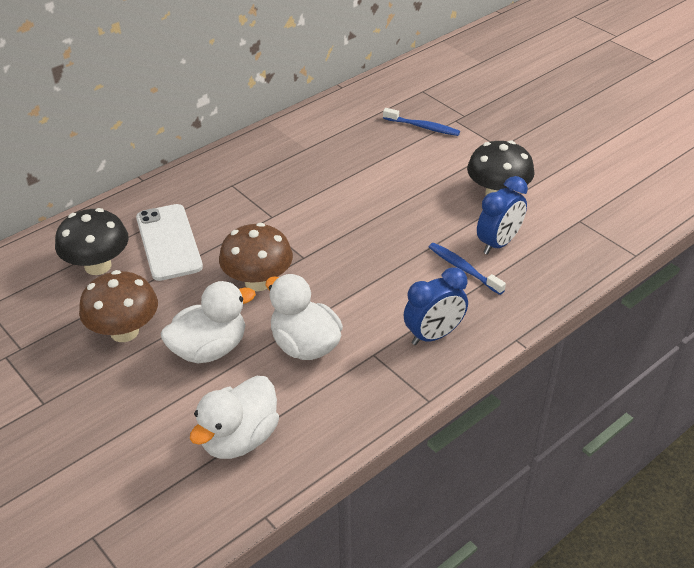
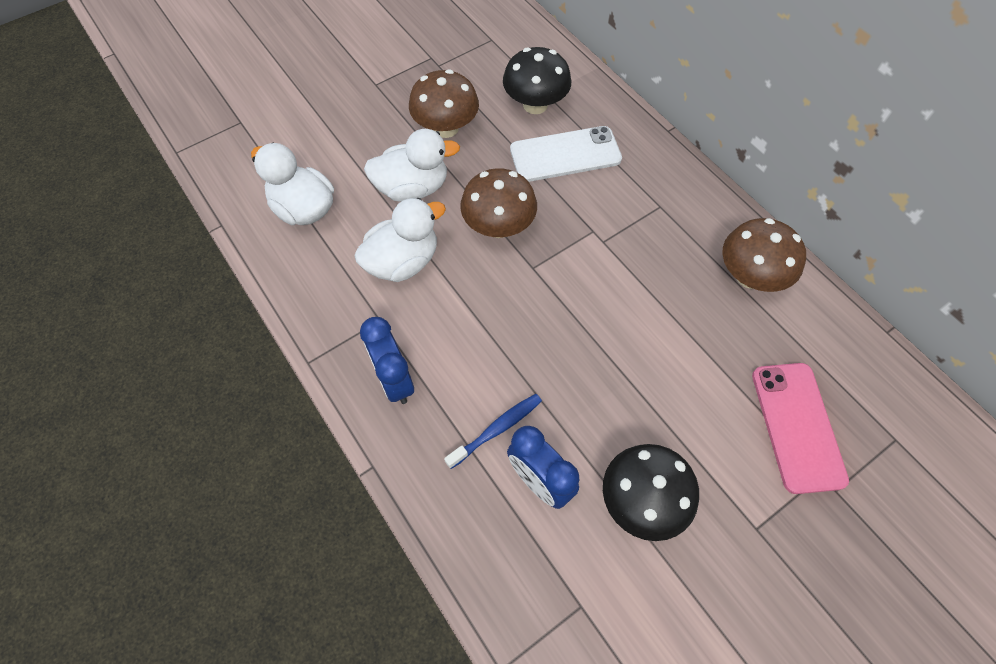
camera: 95 degrees right, 20 degrees up
(209, 349) = (412, 188): white duck -> white duck turned 75 degrees counterclockwise
(301, 141) = (750, 276): none -> brown mushroom
(423, 127) = (797, 426): blue toothbrush -> pink phone

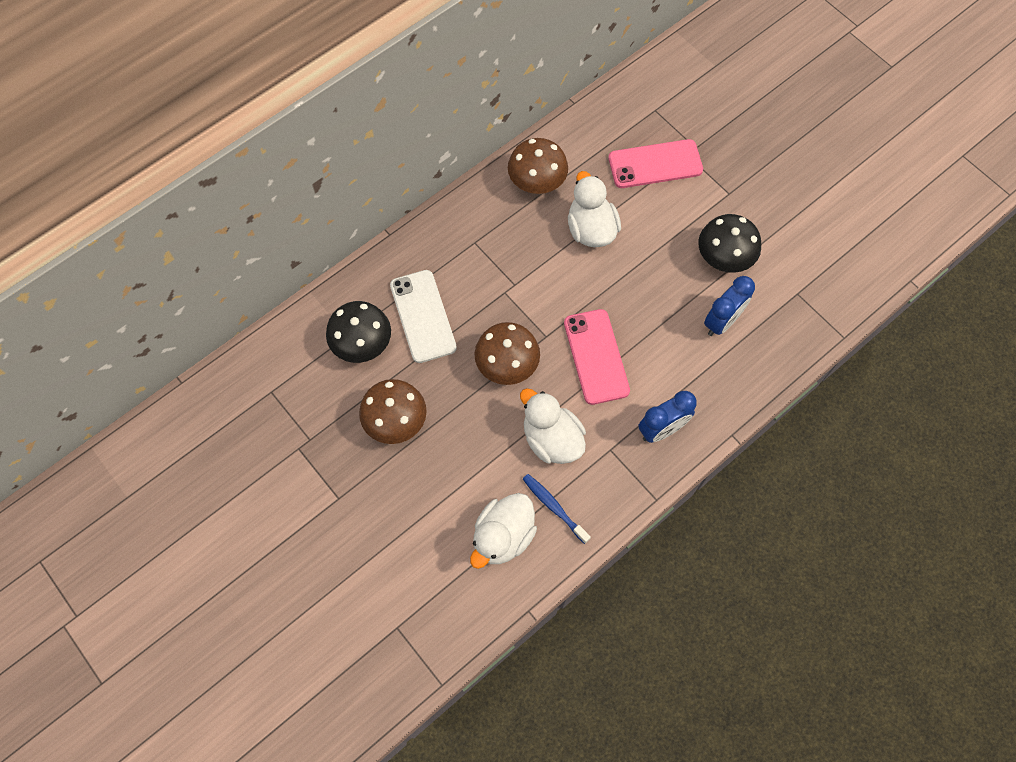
camera: 95 degrees left, 5 degrees up
(412, 188) = (471, 442): white duck -> white duck (591, 229)
(496, 429) = (689, 352): blue toothbrush -> blue toothbrush (554, 507)
(501, 318) = (596, 356): none -> pink phone

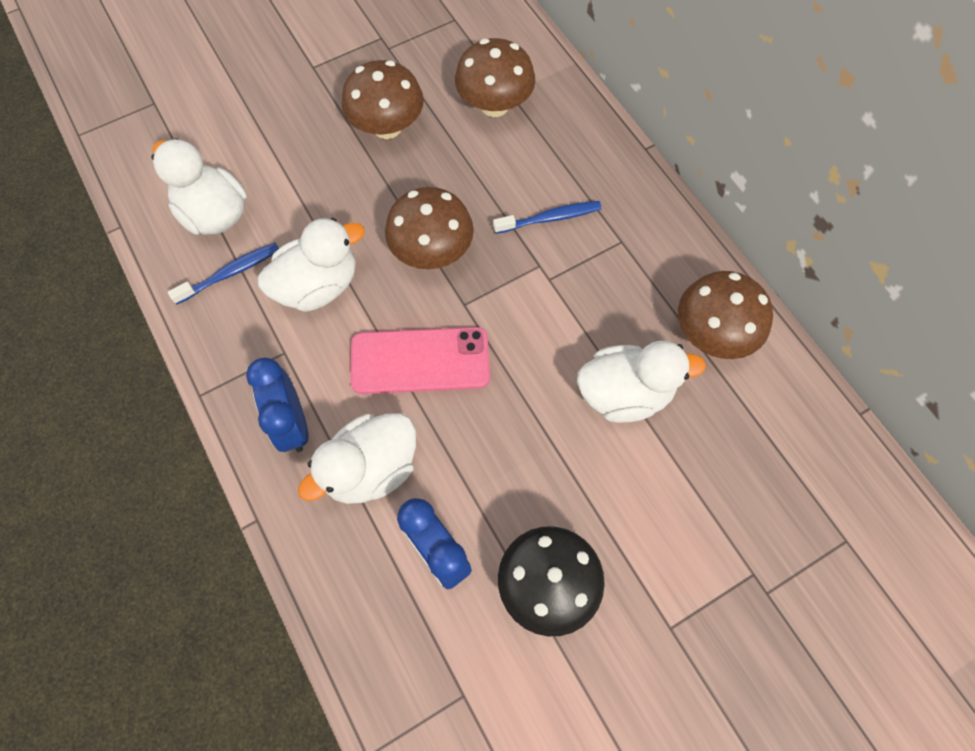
camera: 100 degrees right, 0 degrees up
(362, 344) = (494, 105): black mushroom -> brown mushroom
(423, 316) = (521, 170): white phone -> none
(463, 290) = (550, 218): none -> blue toothbrush
(655, 164) = (736, 515): pink phone -> none
(679, 371) = (371, 469): none -> white duck

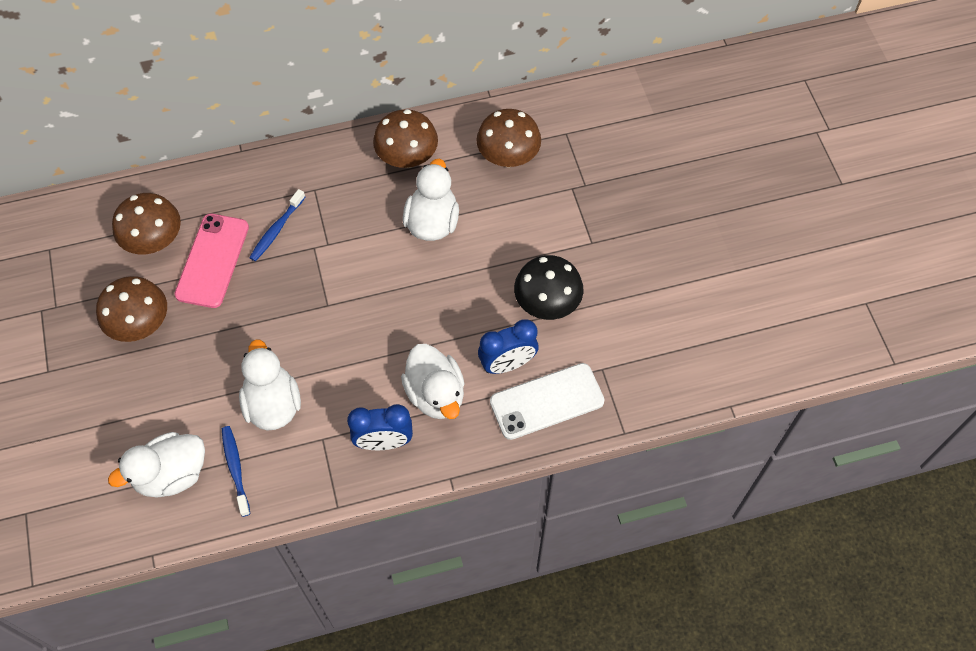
camera: 75 degrees left, 5 degrees down
(393, 623) = (547, 401): none -> white phone
(420, 361) = (363, 345): pink phone -> pink phone (212, 260)
(432, 252) = (274, 317): brown mushroom -> brown mushroom (508, 157)
(550, 218) = (276, 230): blue toothbrush -> blue toothbrush turned 150 degrees counterclockwise

